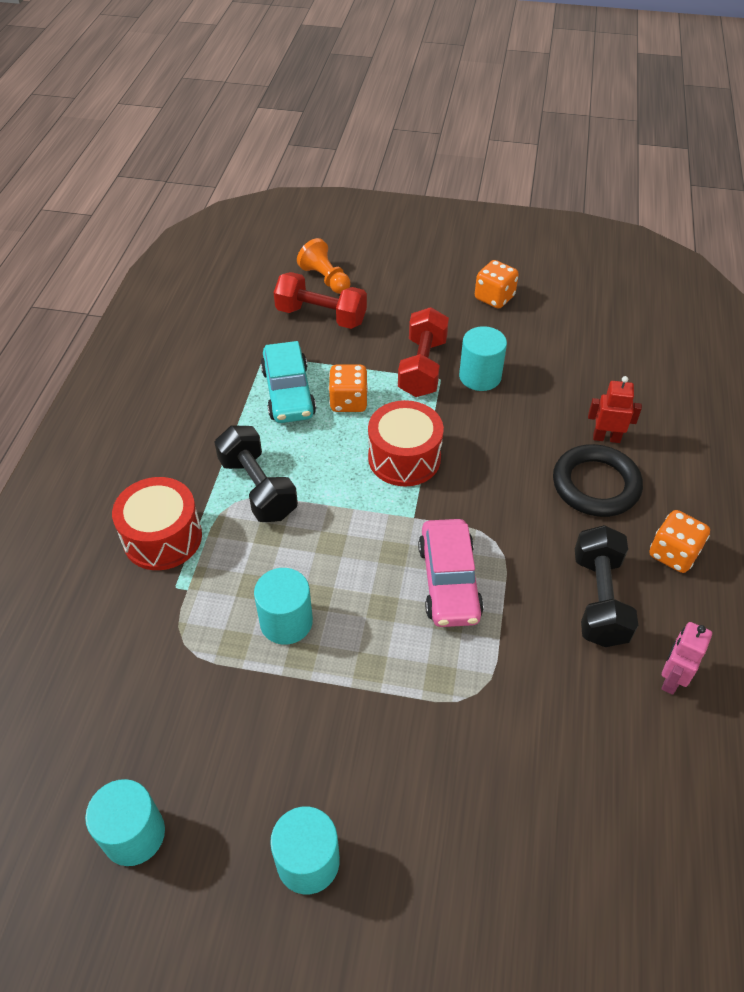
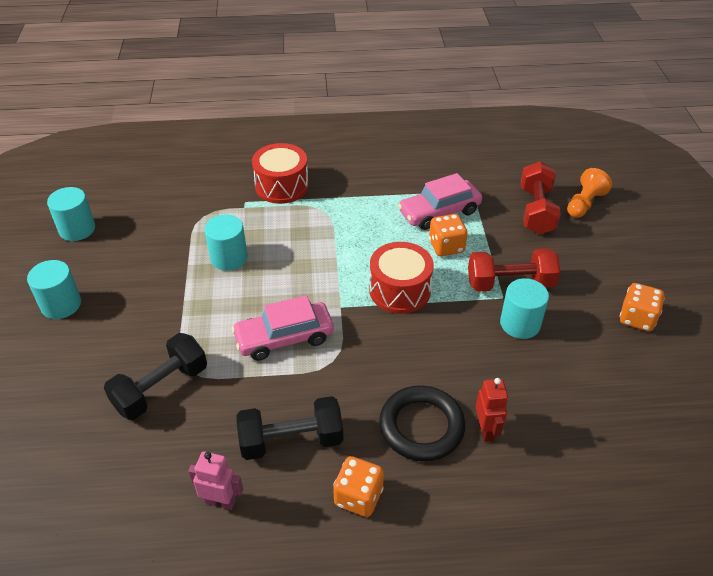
camera: 75 degrees right, 5 degrees down
(258, 488) = (339, 218): black dumbbell -> black dumbbell (161, 388)
(288, 393) = (439, 212): turquoise car -> pink car

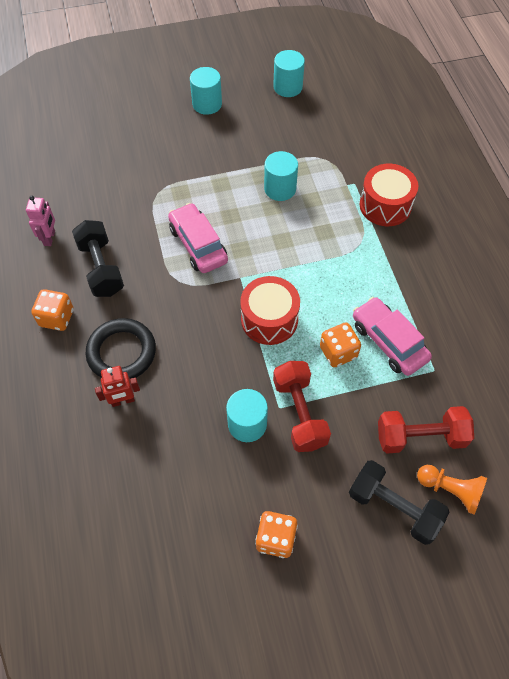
camera: 80 degrees right, 15 degrees up
(161, 388) = (138, 182): black dumbbell -> black dumbbell (393, 507)

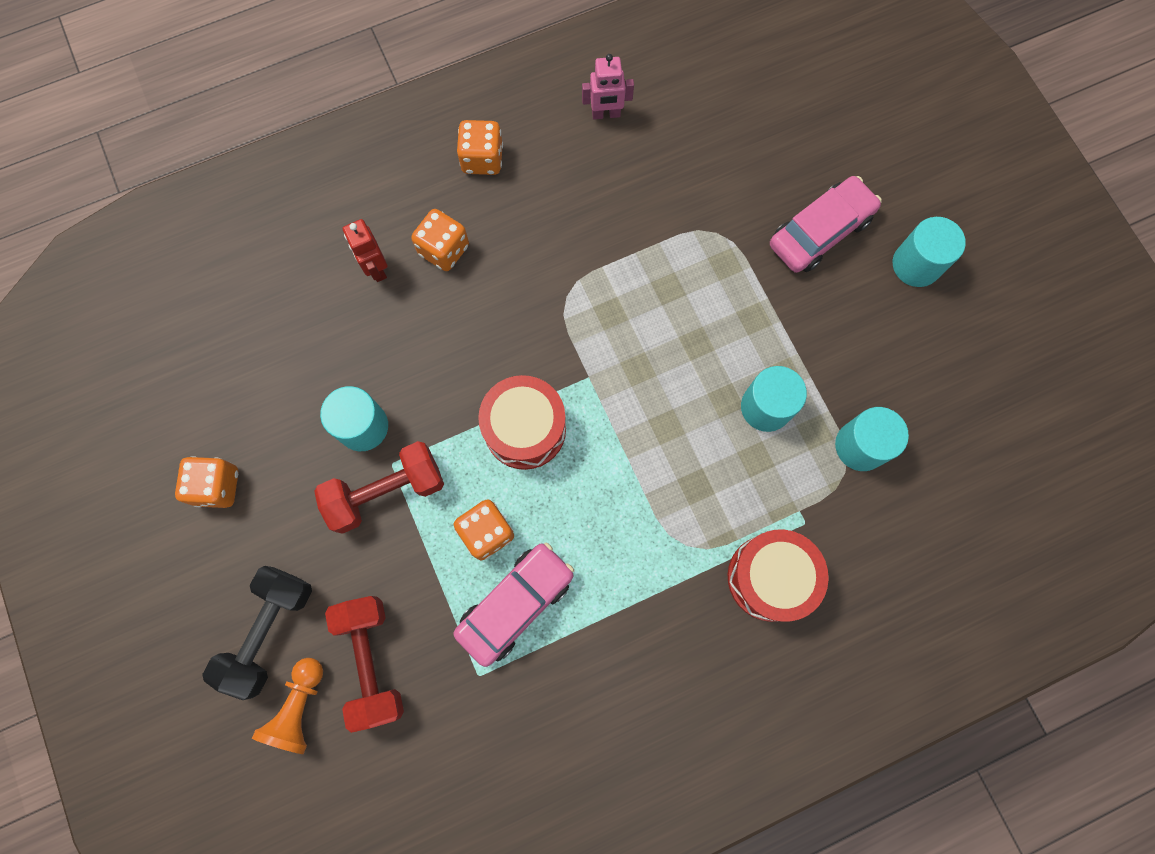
camera: 80 degrees right, 15 degrees up
(101, 268) = (569, 191): black dumbbell -> none
(122, 352) = (444, 250): black ring -> orange dice
(198, 244) = (634, 308): pink car -> pink car (820, 232)
(288, 87) = (993, 385): turquoise cylinder -> turquoise cylinder (860, 446)

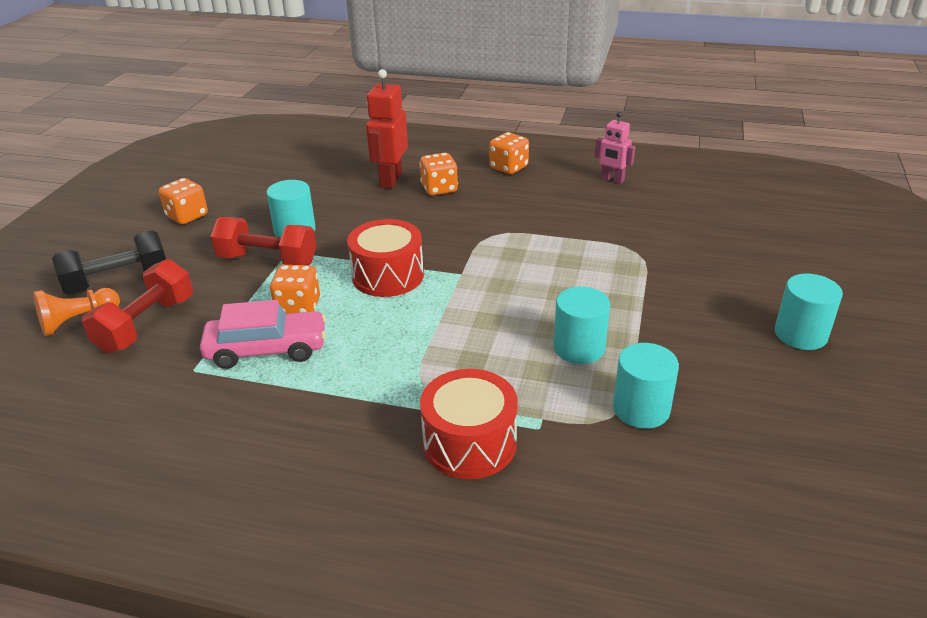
camera: 40 degrees right, 40 degrees down
(376, 268) = (390, 180): red robot -> red robot, size x1.61
(820, 232) = (724, 284): pink car -> none

